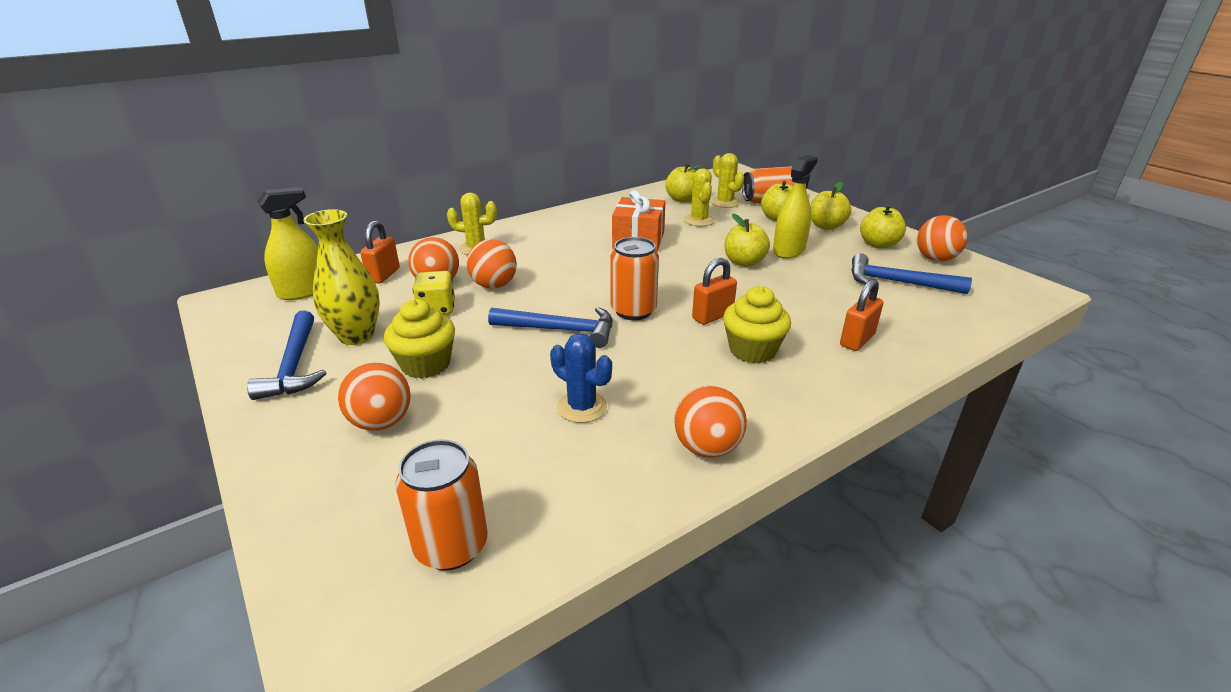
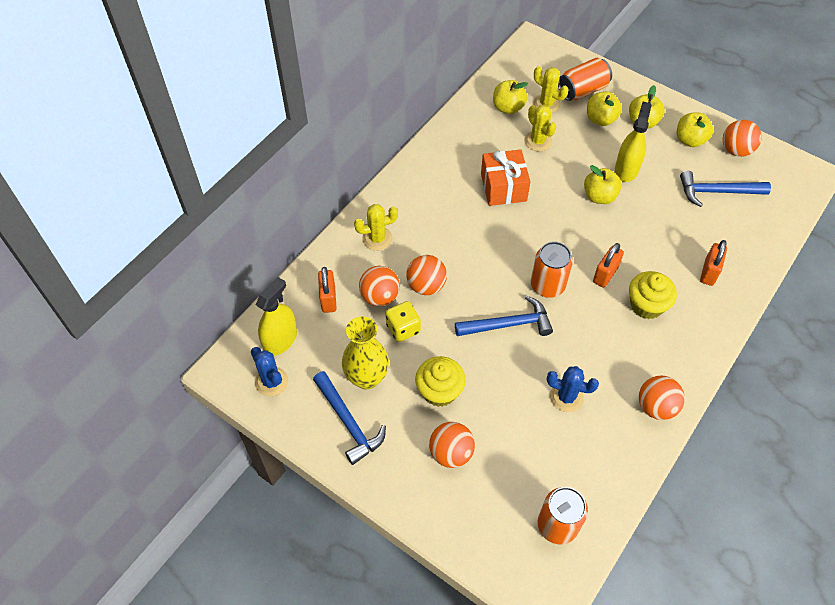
camera: 20 degrees left, 25 degrees up
(256, 317) = (271, 382): none -> blue cactus

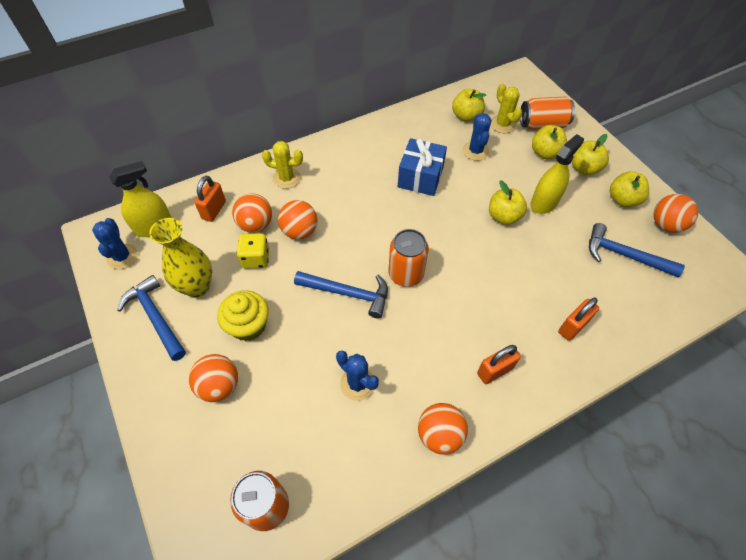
camera: 25 degrees right, 0 degrees up
(348, 422) = (155, 317): blue hammer -> blue hammer turned 150 degrees clockwise
(503, 187) = (420, 177): orange gift -> blue gift
(538, 141) = (475, 151): yellow cactus -> blue cactus
(605, 275) = (466, 287): orange padlock -> orange padlock (494, 371)
(646, 305) = (490, 331): yellow cupcake -> none

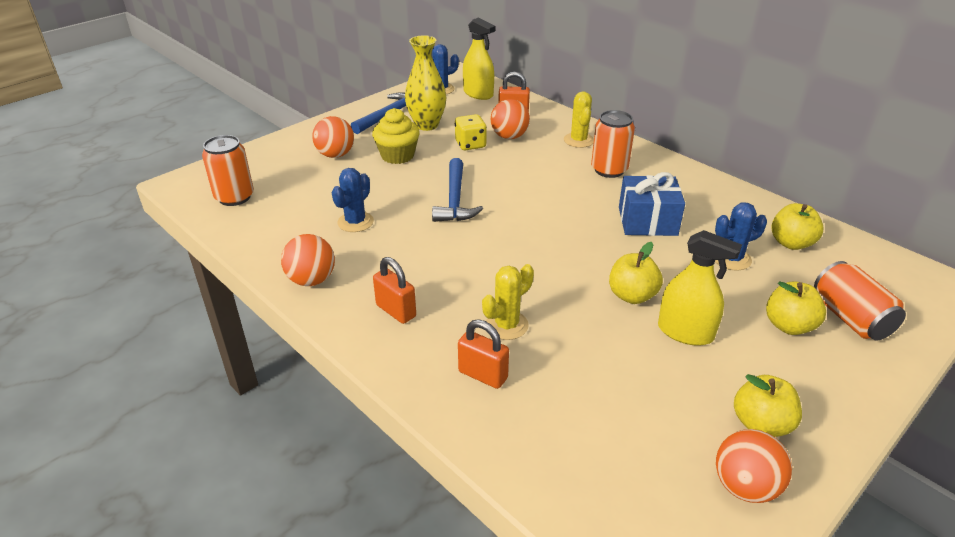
camera: 75 degrees right, 20 degrees down
(300, 231) = (516, 160): orange ball -> none
(406, 274) = (497, 231): orange can -> orange can (609, 170)
(502, 124) = (808, 277): yellow cactus -> yellow cactus (506, 325)
(584, 168) = (793, 372): yellow apple -> none
(624, 255) = (640, 429): blue hammer -> none

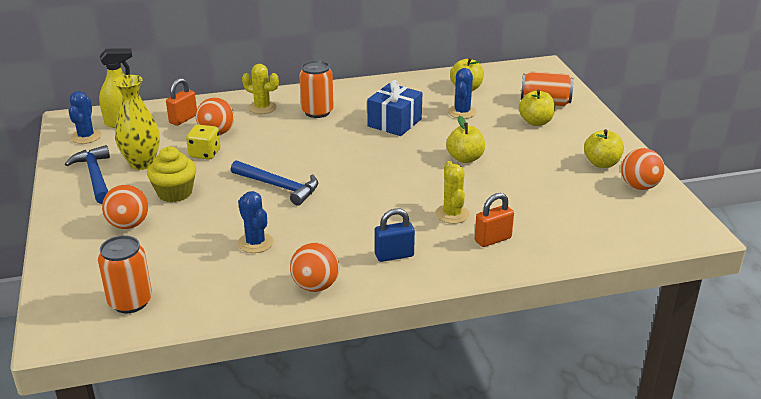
camera: 60 degrees left, 5 degrees down
(396, 311) = (394, 255): orange padlock -> blue padlock
(685, 332) = (514, 155): yellow spray bottle -> none

